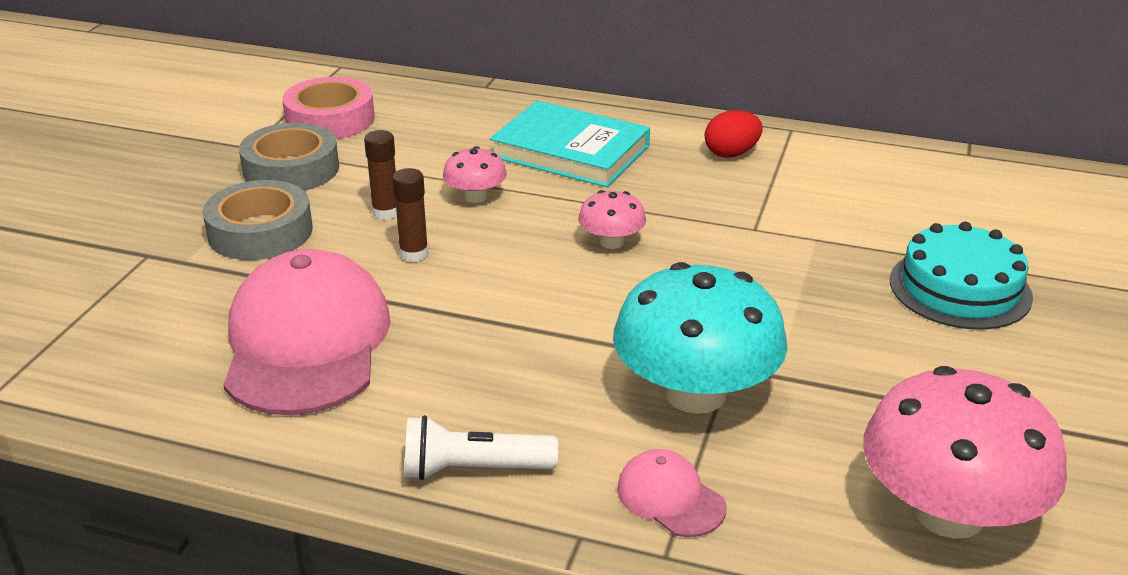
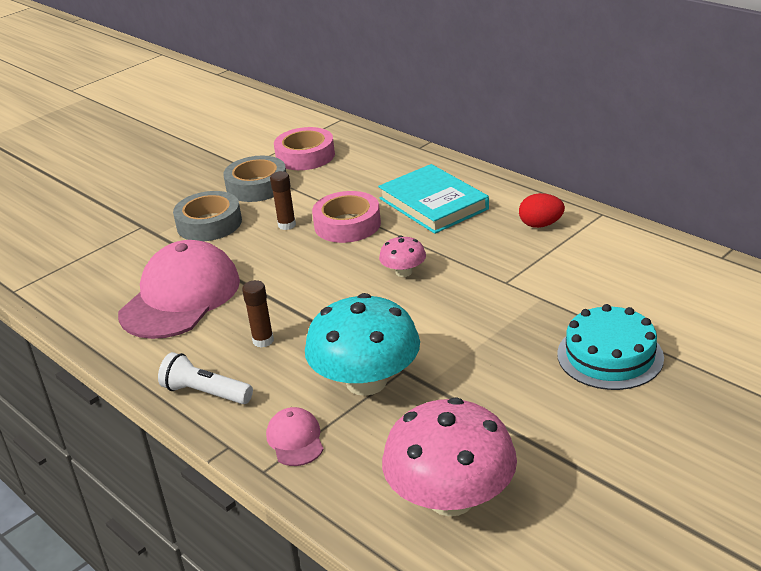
camera: 30 degrees right, 0 degrees up
(414, 254) = (280, 255): brown glue stick -> brown glue stick (263, 341)
(475, 197) = (347, 224): pink mushroom -> pink tape

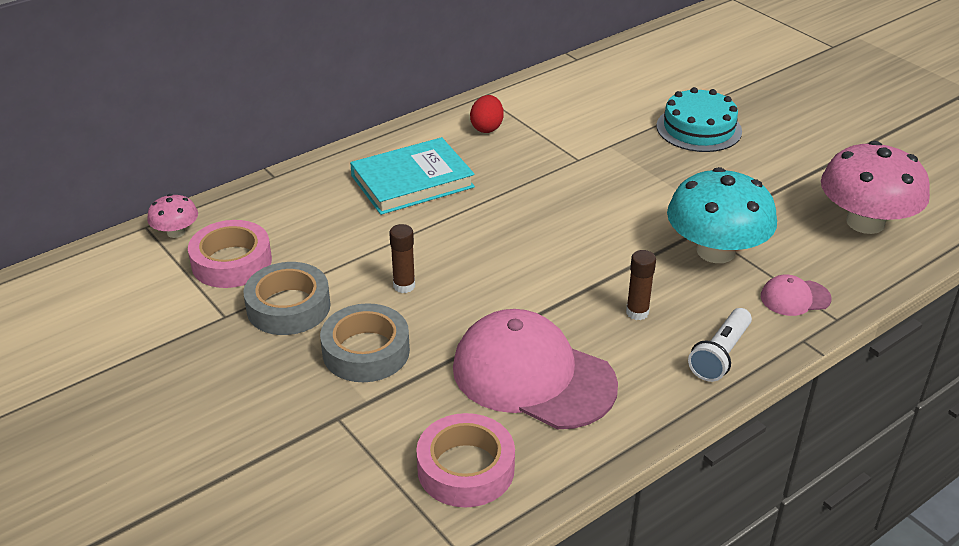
camera: 85 degrees left, 5 degrees up
(347, 224) = (426, 241): pink tape -> pink tape (466, 468)
(403, 272) = (539, 213): pink mushroom -> pink mushroom (176, 232)

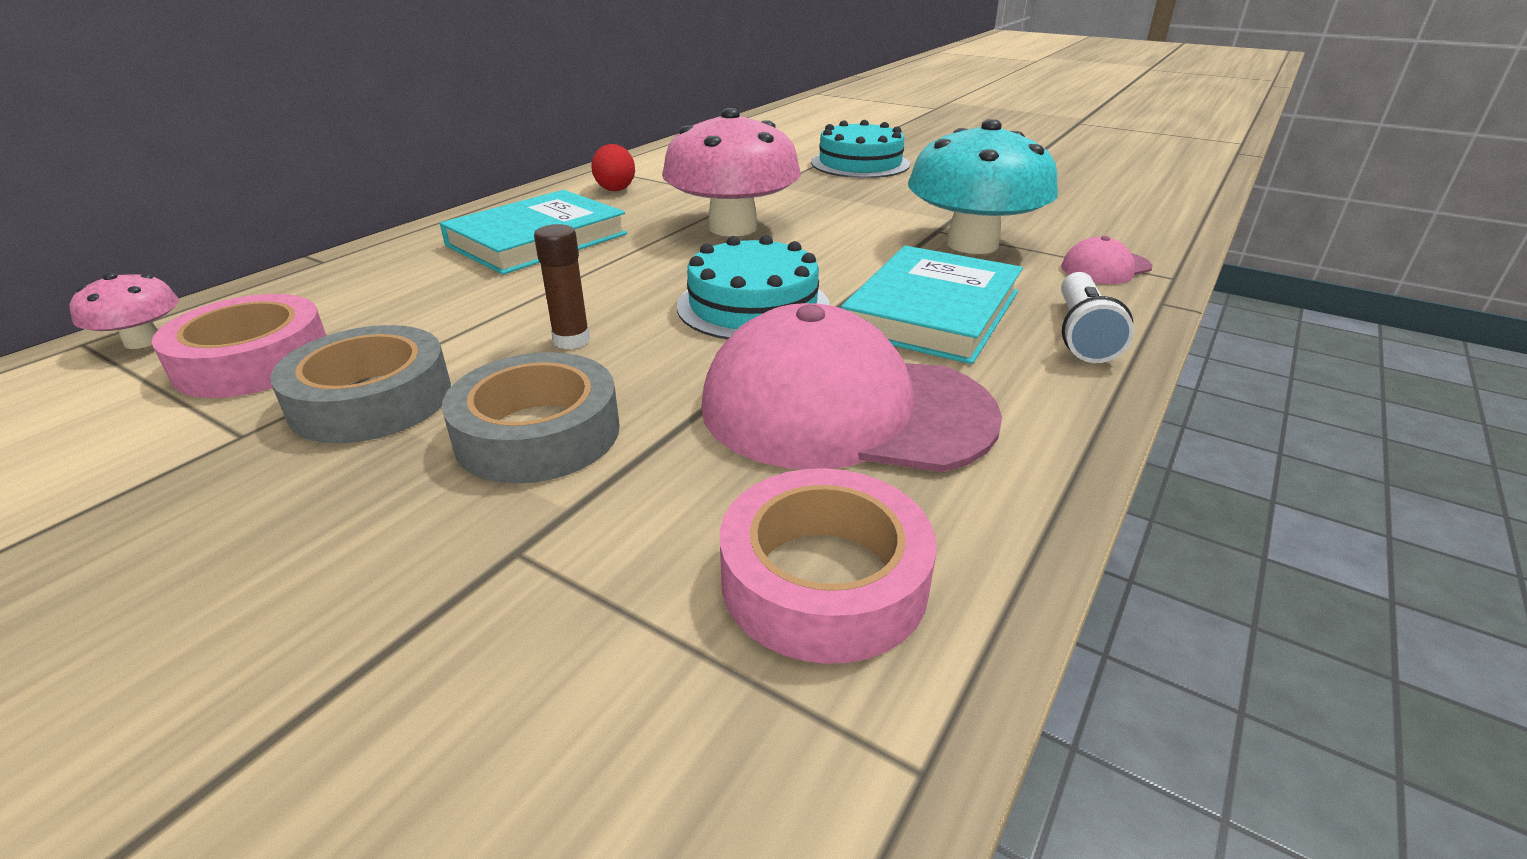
camera: 20 degrees left, 5 degrees down
(525, 280) = (753, 305): none -> turquoise cake
(637, 312) = (933, 312): brown glue stick -> turquoise book
(865, 222) = (1102, 202): pink mushroom -> pink mushroom (733, 227)

